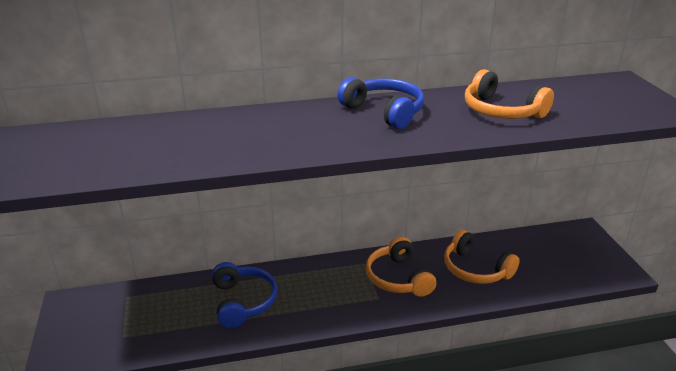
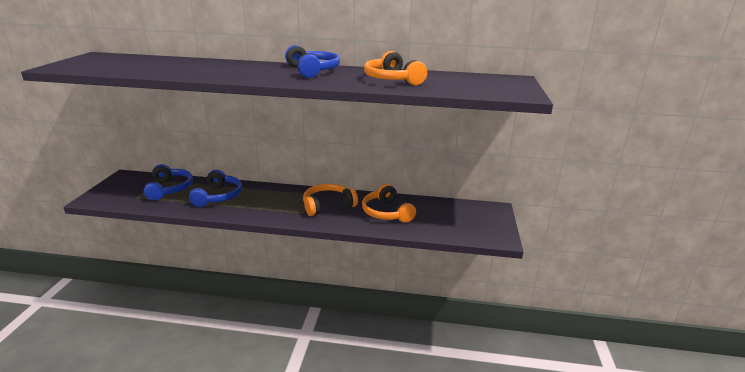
camera: 20 degrees right, 5 degrees down
(160, 308) = (169, 189): none -> blue headphones
(398, 278) = (328, 206): orange headphones -> orange headphones turned 60 degrees clockwise

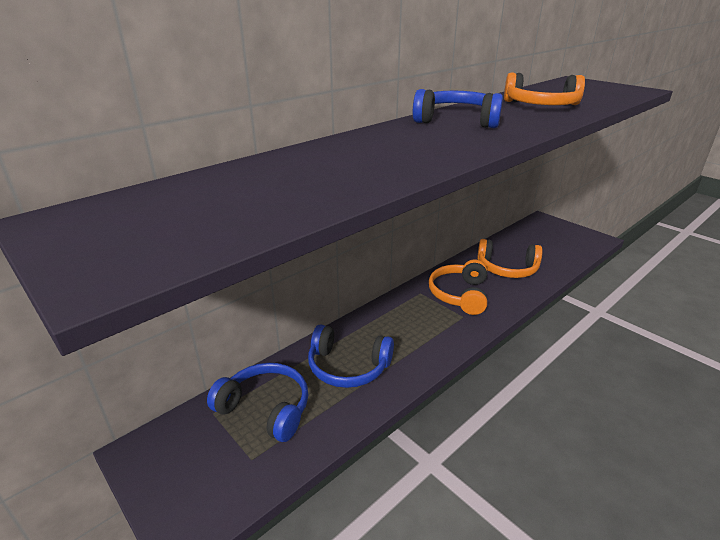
camera: 50 degrees left, 5 degrees up
(218, 196) = (348, 366): blue headphones -> blue headphones turned 150 degrees clockwise

